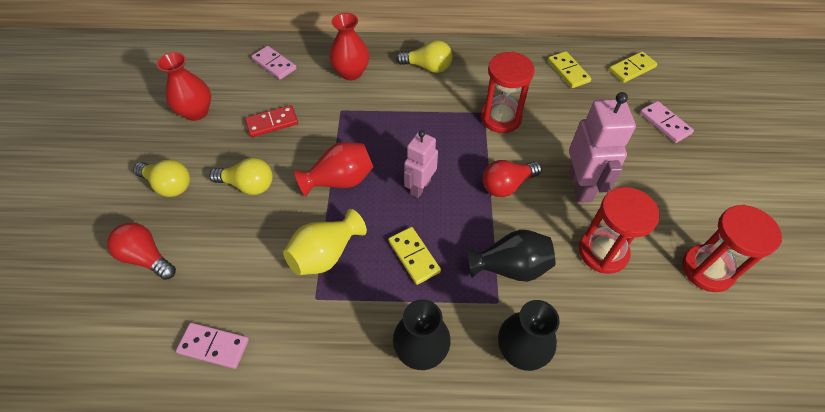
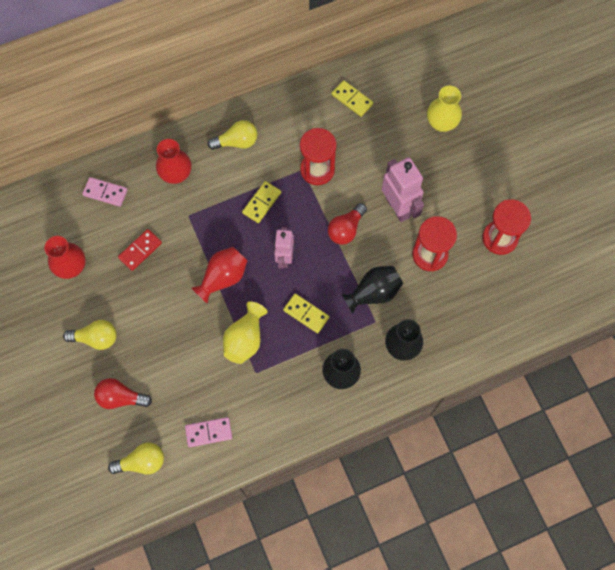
camera: 25 degrees left, 15 degrees up
(248, 185) = (157, 312): yellow light bulb -> yellow light bulb (142, 462)
(632, 69) = (401, 76): yellow domino -> yellow domino (262, 203)
(665, 123) = (441, 123): pink domino -> yellow vase

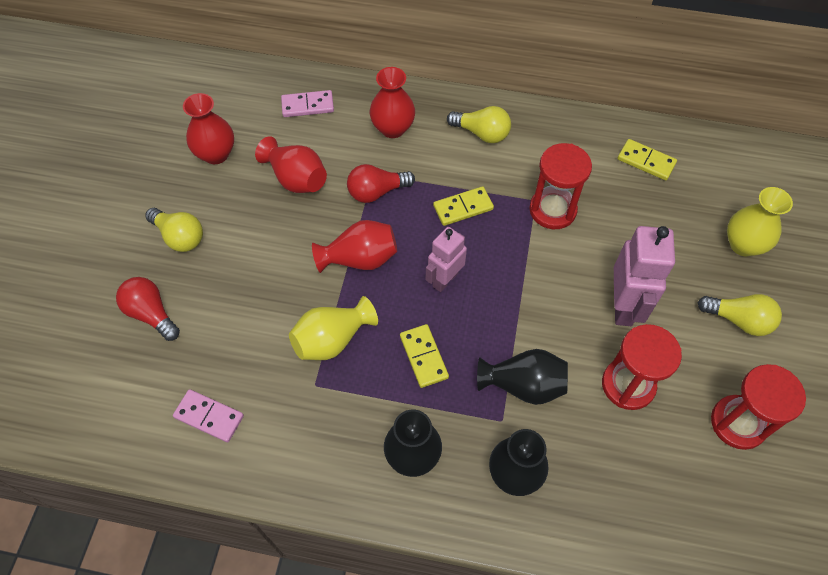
camera: 35 degrees right, 10 degrees down
(105, 192) = (307, 105): pink domino -> pink domino turned 60 degrees counterclockwise
(140, 250) = (296, 179): red domino -> red vase
(142, 462) = (112, 398): yellow light bulb -> yellow light bulb (738, 320)
(346, 229) = (541, 292): red light bulb -> red light bulb (376, 192)
(352, 99) = (646, 161): yellow domino -> yellow domino turned 45 degrees counterclockwise

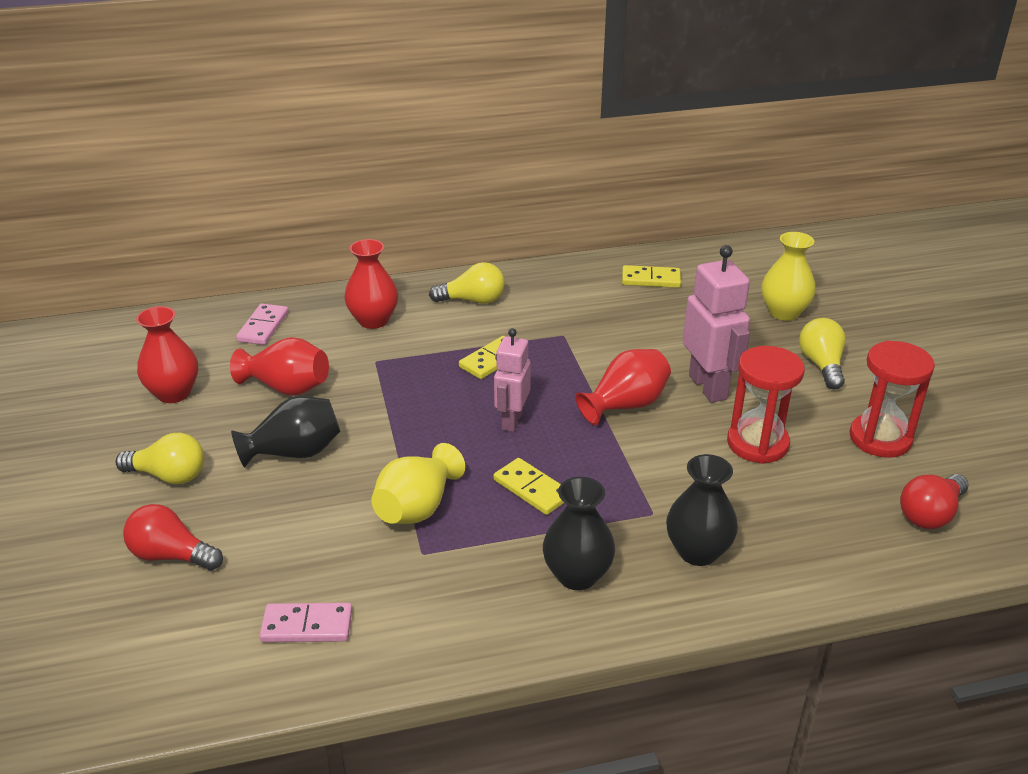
camera: 25 degrees left, 25 degrees down
(307, 105) = (263, 327): pink domino -> pink domino turned 45 degrees counterclockwise
(360, 259) = (405, 431): red vase -> red vase (625, 405)
(376, 192) = (388, 373): red light bulb -> red light bulb (930, 514)
(523, 385) = (654, 477): black vase -> black vase (294, 452)
(552, 210) = (586, 337): red hourglass -> none
(738, 320) = (821, 365): yellow light bulb -> yellow light bulb turned 90 degrees counterclockwise

